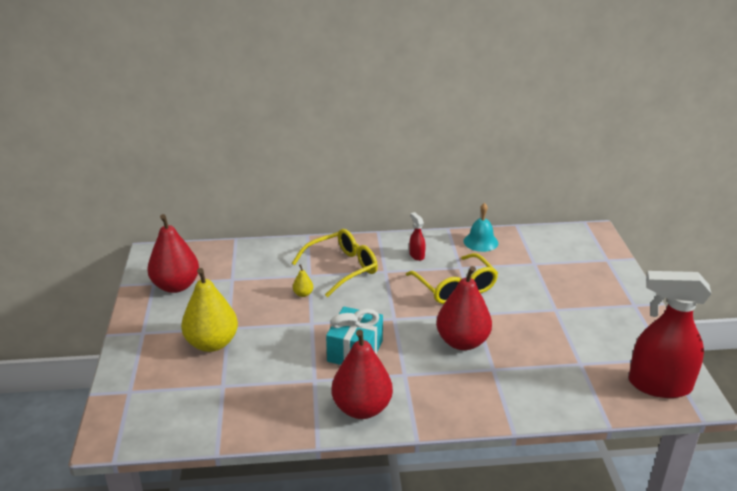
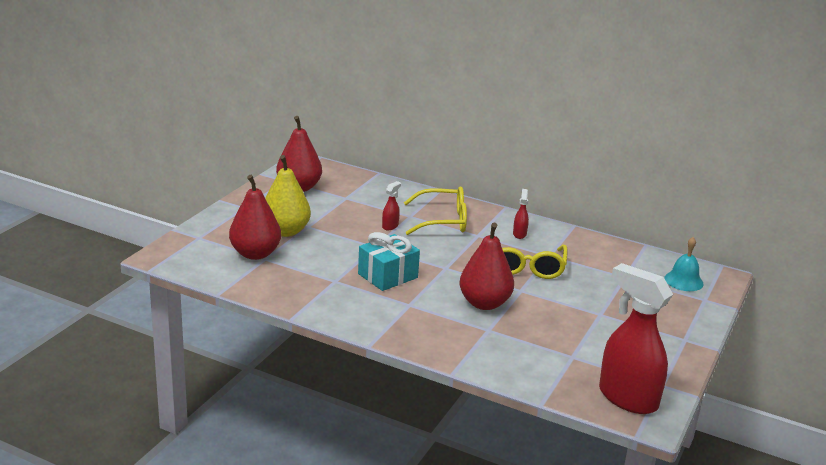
camera: 30 degrees right, 5 degrees down
(303, 294) = (390, 226): yellow pear -> red spray bottle
(362, 408) = (350, 311): red pear -> red pear (255, 254)
(480, 242) = (593, 245): turquoise bell -> turquoise bell (683, 281)

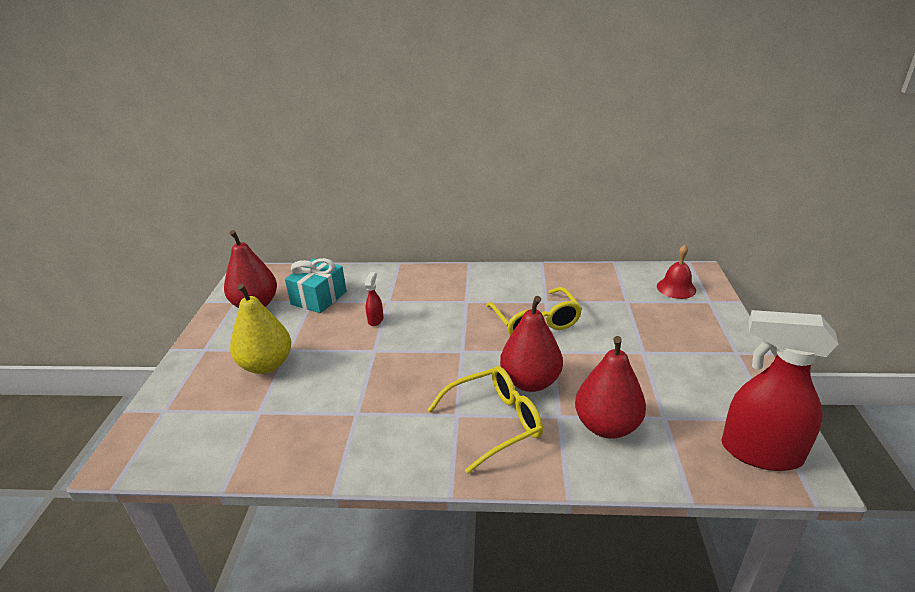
camera: 20 degrees left, 5 degrees up
(255, 254) = (244, 409): red pear -> red pear (607, 426)
(388, 276) = (410, 384): turquoise gift -> turquoise gift (319, 298)
(443, 221) = (423, 296): yellow glasses -> yellow glasses (495, 422)
(519, 234) = (502, 287): red spray bottle -> none
(683, 281) = (676, 288): turquoise bell -> red bell

